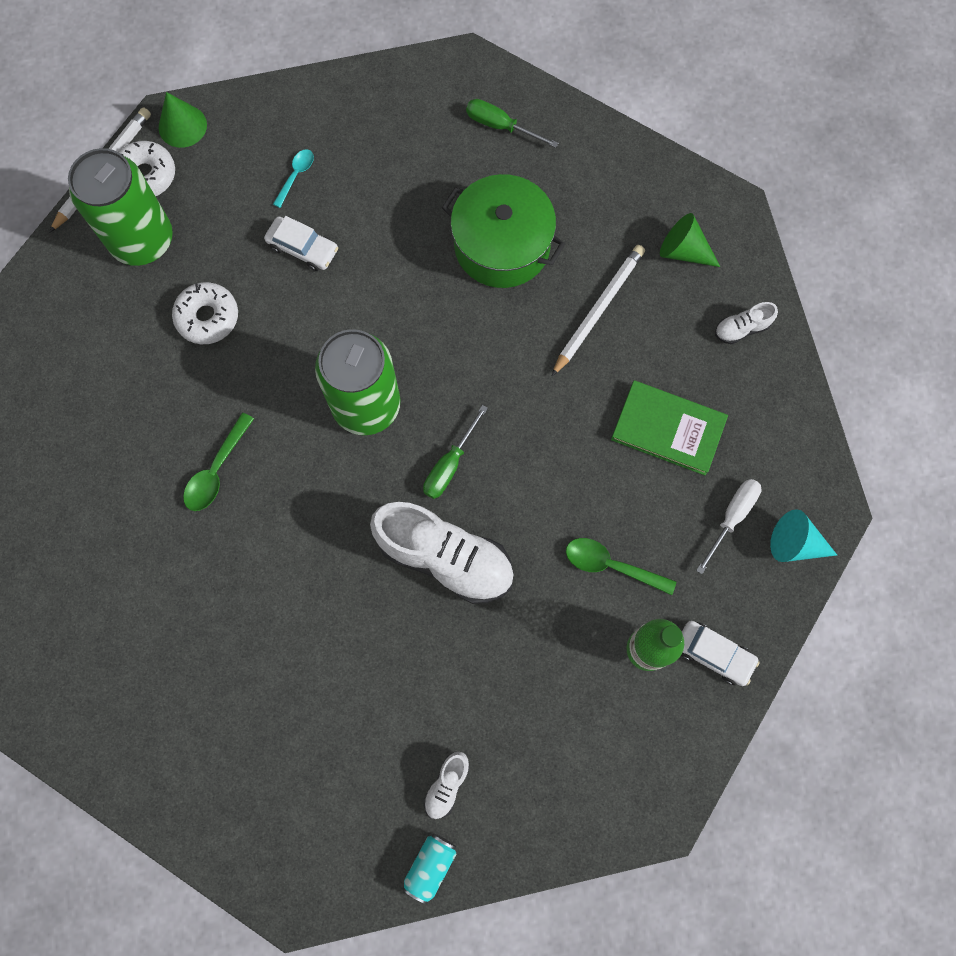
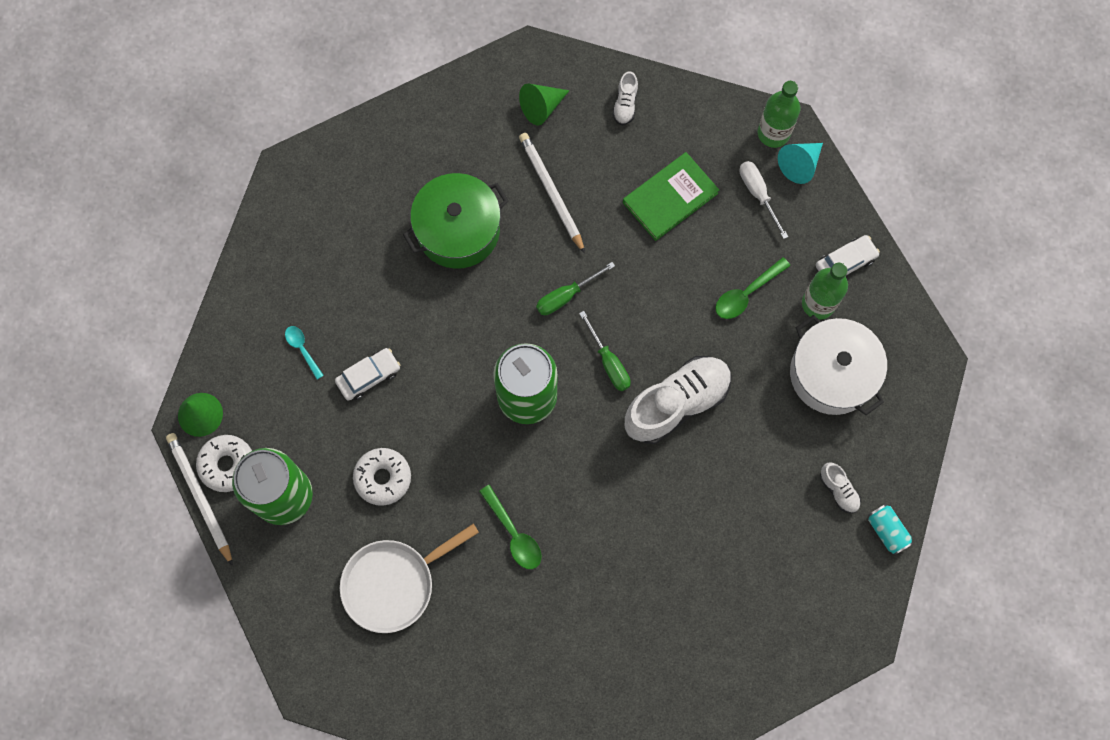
camera: 60 degrees left, 0 degrees up
(107, 385) = (393, 583): none -> white pan
(500, 126) = (358, 176): green screwdriver -> green screwdriver (566, 296)
(576, 707) = (832, 374): none -> white pot
(812, 496) = (773, 133): none -> green bottle

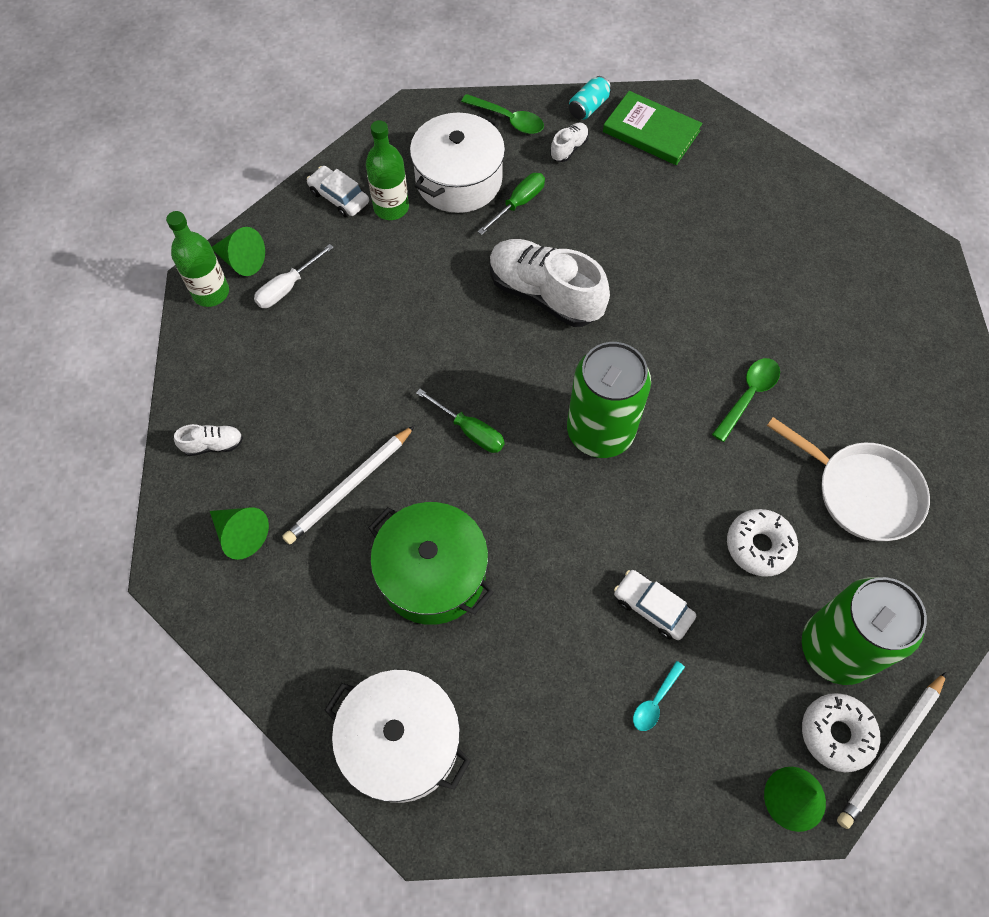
camera: 110 degrees left, 10 degrees down
(347, 172) = (401, 742): none -> white pot
(609, 362) = (527, 367): green screwdriver -> green screwdriver (518, 204)
(670, 198) = (318, 366): green book -> green book (651, 131)
(746, 293) = (403, 268): green spoon -> green spoon (508, 119)
(800, 165) = (242, 260): turquoise cone -> green cone

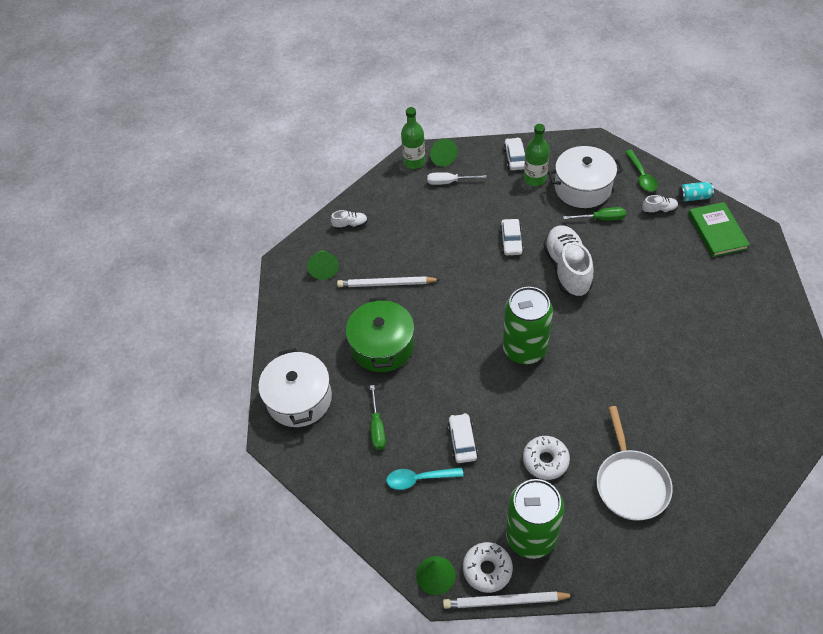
camera: 50 degrees right, 10 degrees down
(213, 445) = (350, 225): white shoe -> white shoe turned 45 degrees counterclockwise
(445, 308) = (511, 241): none -> white car
(470, 430) = (463, 301): green screwdriver -> green screwdriver (377, 427)
(655, 701) = (419, 479): turquoise spoon -> turquoise spoon, size x1.51
(748, 395) = (621, 392): green spoon -> none

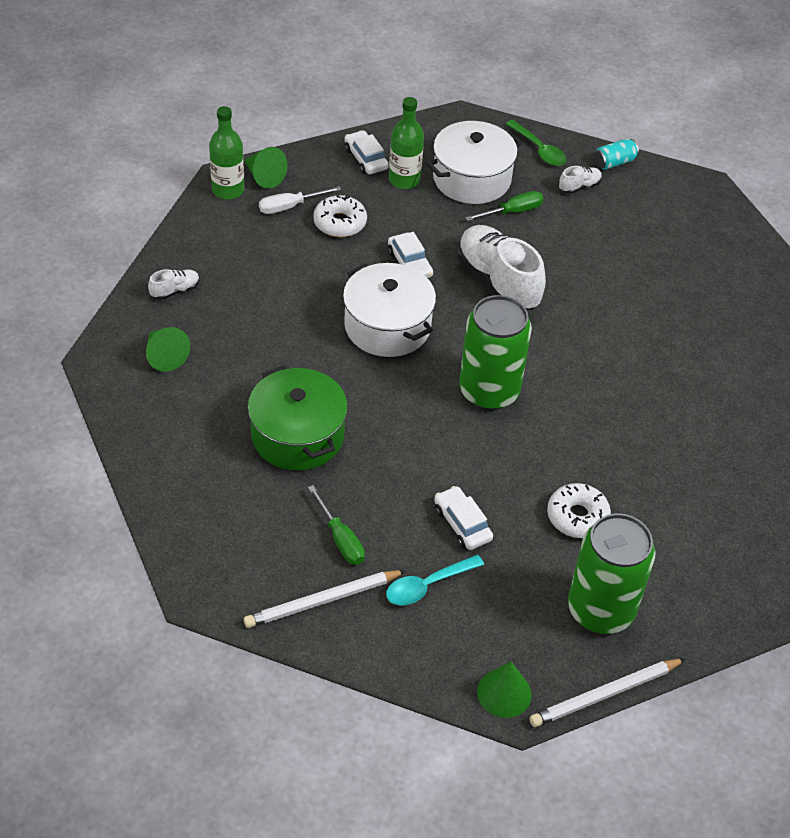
camera: 30 degrees left, 5 degrees down
(299, 399) = (212, 533): white pot -> white pot (387, 326)
(386, 284) = (265, 355): white pencil -> white pencil (323, 600)
(487, 569) = (565, 665): white donut -> white donut (340, 223)
(630, 483) = (690, 513): white pan -> none
(717, 231) = (659, 197): green book -> none

